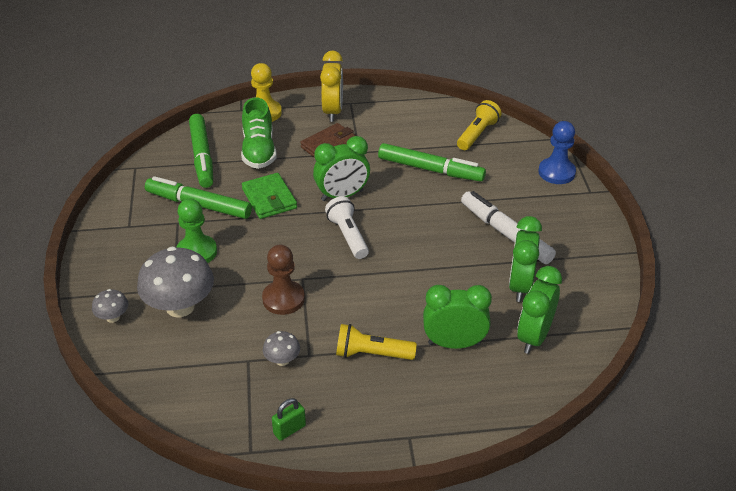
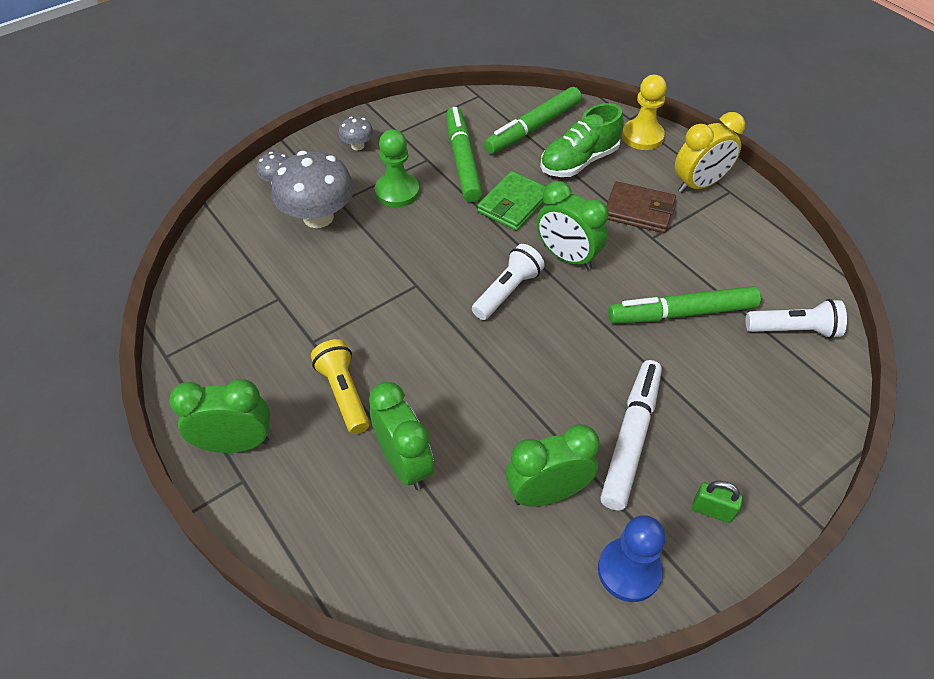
camera: 60 degrees right, 10 degrees up
(282, 360) = (293, 324): grey mushroom -> grey mushroom (357, 146)
(283, 299) = (377, 284): brown pawn -> none
(289, 429) = (206, 373): green padlock -> green padlock (712, 510)
(430, 169) = (682, 313): green marker -> green marker turned 90 degrees clockwise
(477, 134) = (794, 330): yellow flashlight -> white flashlight
(534, 337) = (467, 545): green clock -> green clock (236, 443)
(556, 172) = (801, 448): blue pawn -> blue pawn (629, 571)

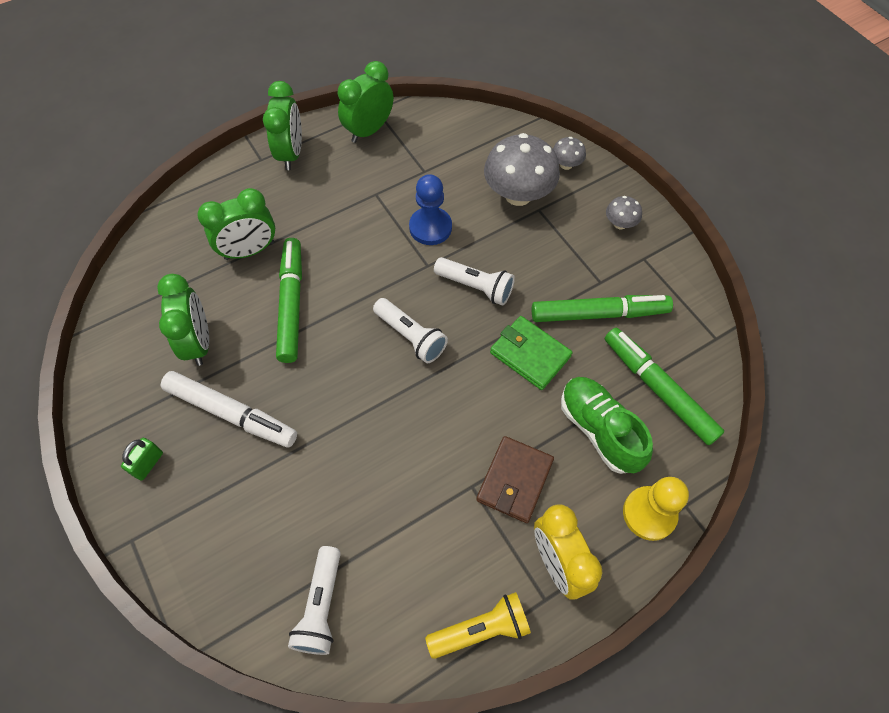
camera: 95 degrees right, 10 degrees up
(344, 393) = (321, 214): yellow flashlight -> yellow flashlight (481, 629)
(397, 192) = (551, 255): green pawn -> none
(441, 245) = (476, 287): none -> white flashlight
(567, 257) = (450, 395): green clock -> green clock (369, 130)
(629, 571) = (120, 389): blue pawn -> blue pawn (430, 227)
(682, 313) = (361, 491): green marker -> green marker (291, 304)

